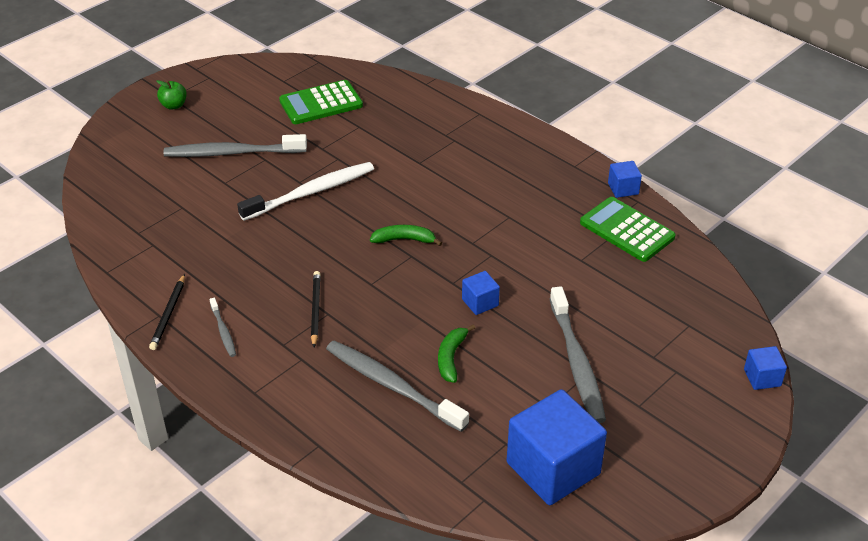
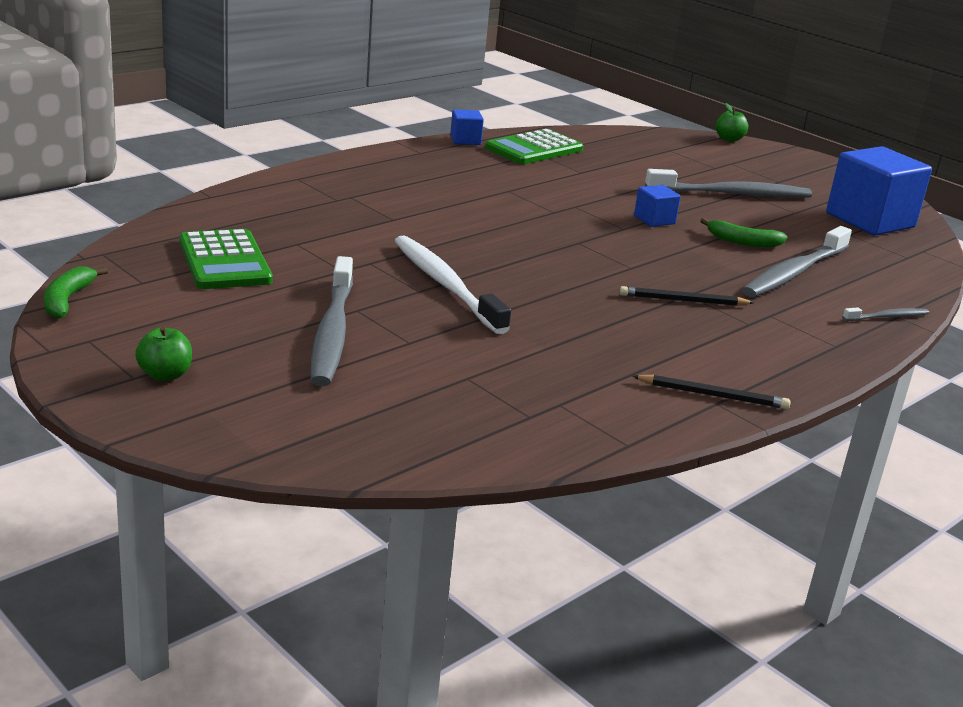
camera: 90 degrees left, 15 degrees down
(223, 331) = (736, 358): grey toothbrush -> grey toothbrush (887, 317)
(404, 239) = (548, 242): green banana -> green banana (67, 300)
(762, 378) = (729, 139): blue cube -> green apple

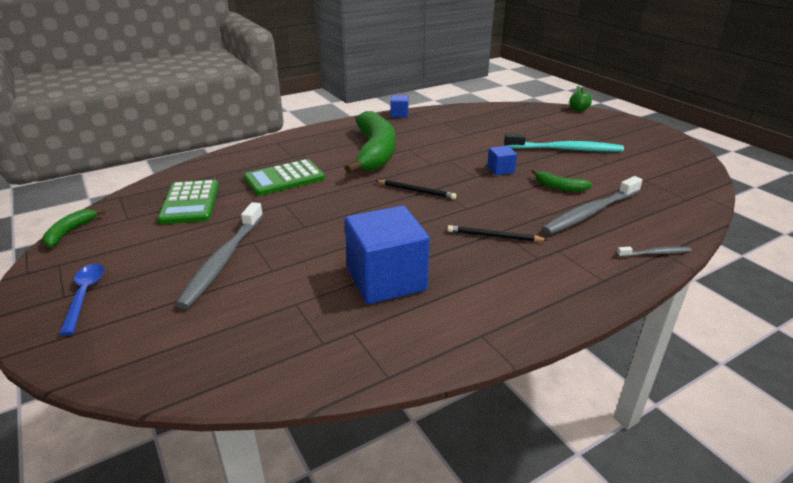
camera: 15 degrees right, 5 degrees up
(165, 375) = (85, 295): green apple -> blue spoon
(445, 285) = (325, 222): white toothbrush -> none
(460, 194) = (375, 152): none -> green banana
(534, 149) = (441, 119): green calculator -> green calculator (284, 178)
(713, 395) = (481, 327): black pencil -> black pencil (416, 191)
(731, 194) = (565, 149): grey toothbrush -> turquoise toothbrush
(870, 220) = (664, 169): blue cube -> blue cube (386, 280)

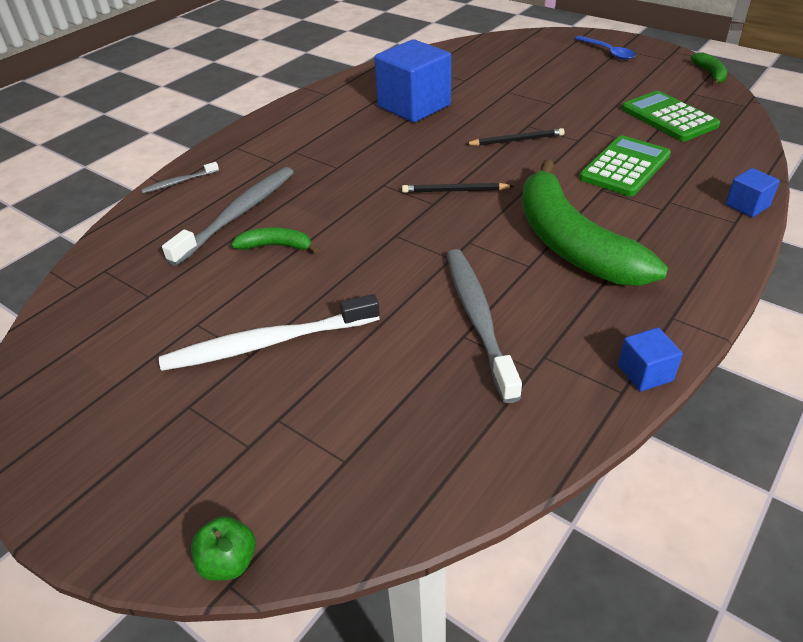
camera: 160 degrees right, 10 degrees up
(223, 260) = (554, 87): grey toothbrush -> grey toothbrush (478, 319)
(494, 236) = (341, 160): black pencil -> black pencil (516, 140)
(500, 170) = (365, 257): blue cube -> blue cube (747, 205)
(565, 149) = (267, 343): turquoise toothbrush -> white toothbrush

